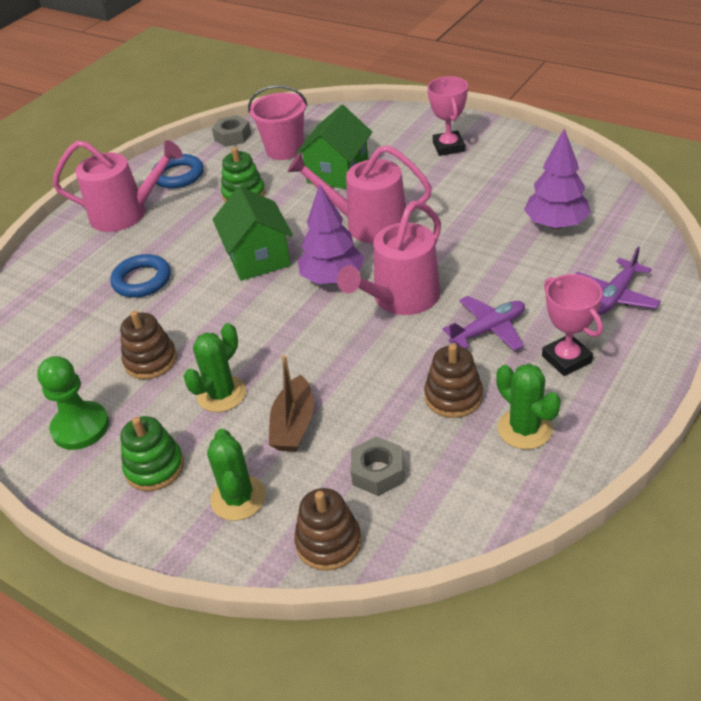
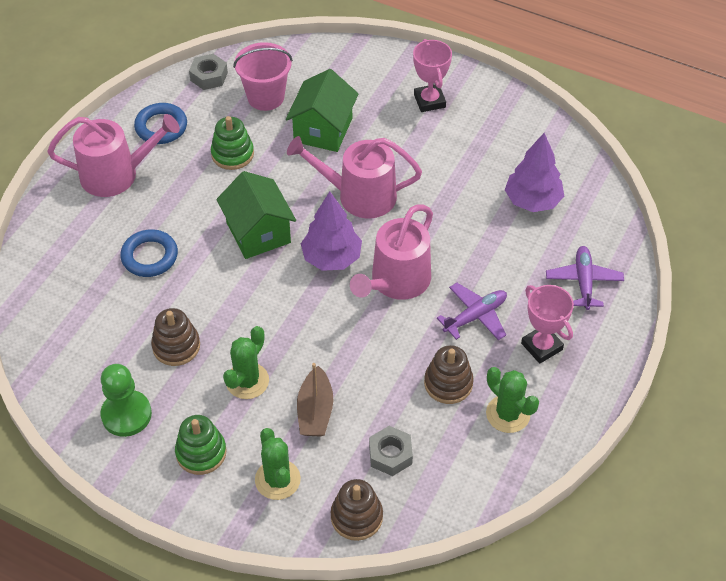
camera: 10 degrees left, 10 degrees up
(615, 295) = (583, 281): purple plane -> purple plane turned 150 degrees clockwise

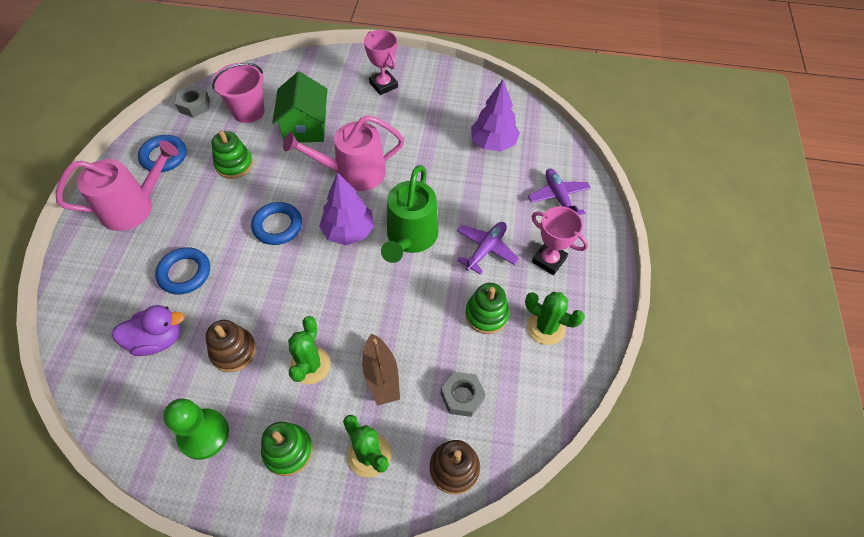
camera: 20 degrees left, 5 degrees up
(106, 315) = (158, 339): none -> purple duck
(258, 232) = (277, 226): green house -> blue ring
(396, 281) = (410, 237): pink watering can -> green watering can
(448, 383) = (486, 314): brown stacking toy -> green stacking toy

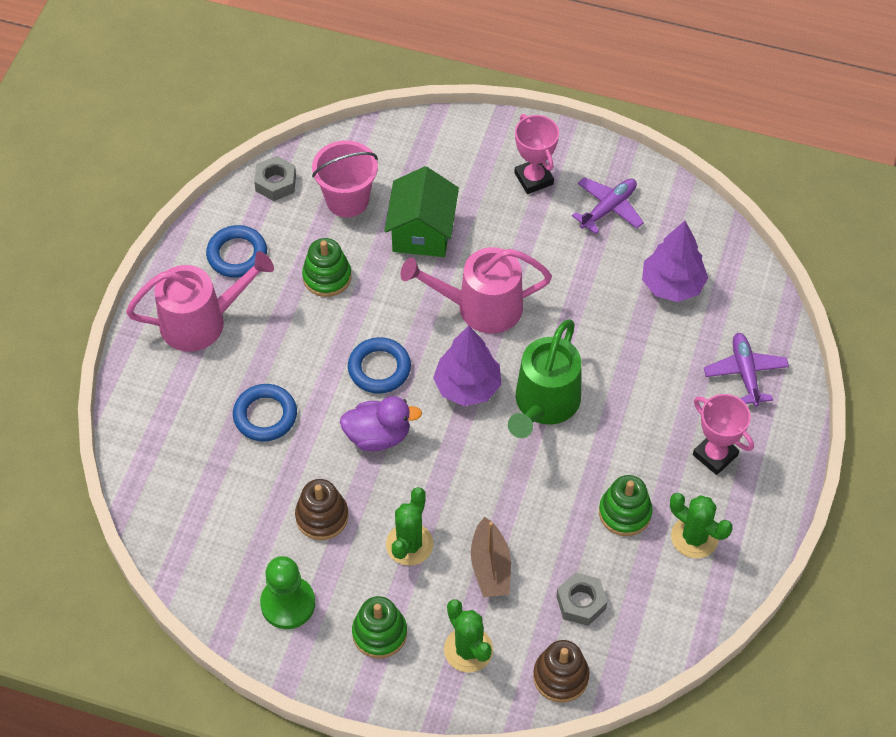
camera: 10 degrees right, 0 degrees up
(158, 339) = (235, 492): purple duck -> purple duck (378, 436)
(486, 249) = (637, 431): purple plane -> purple plane (608, 208)

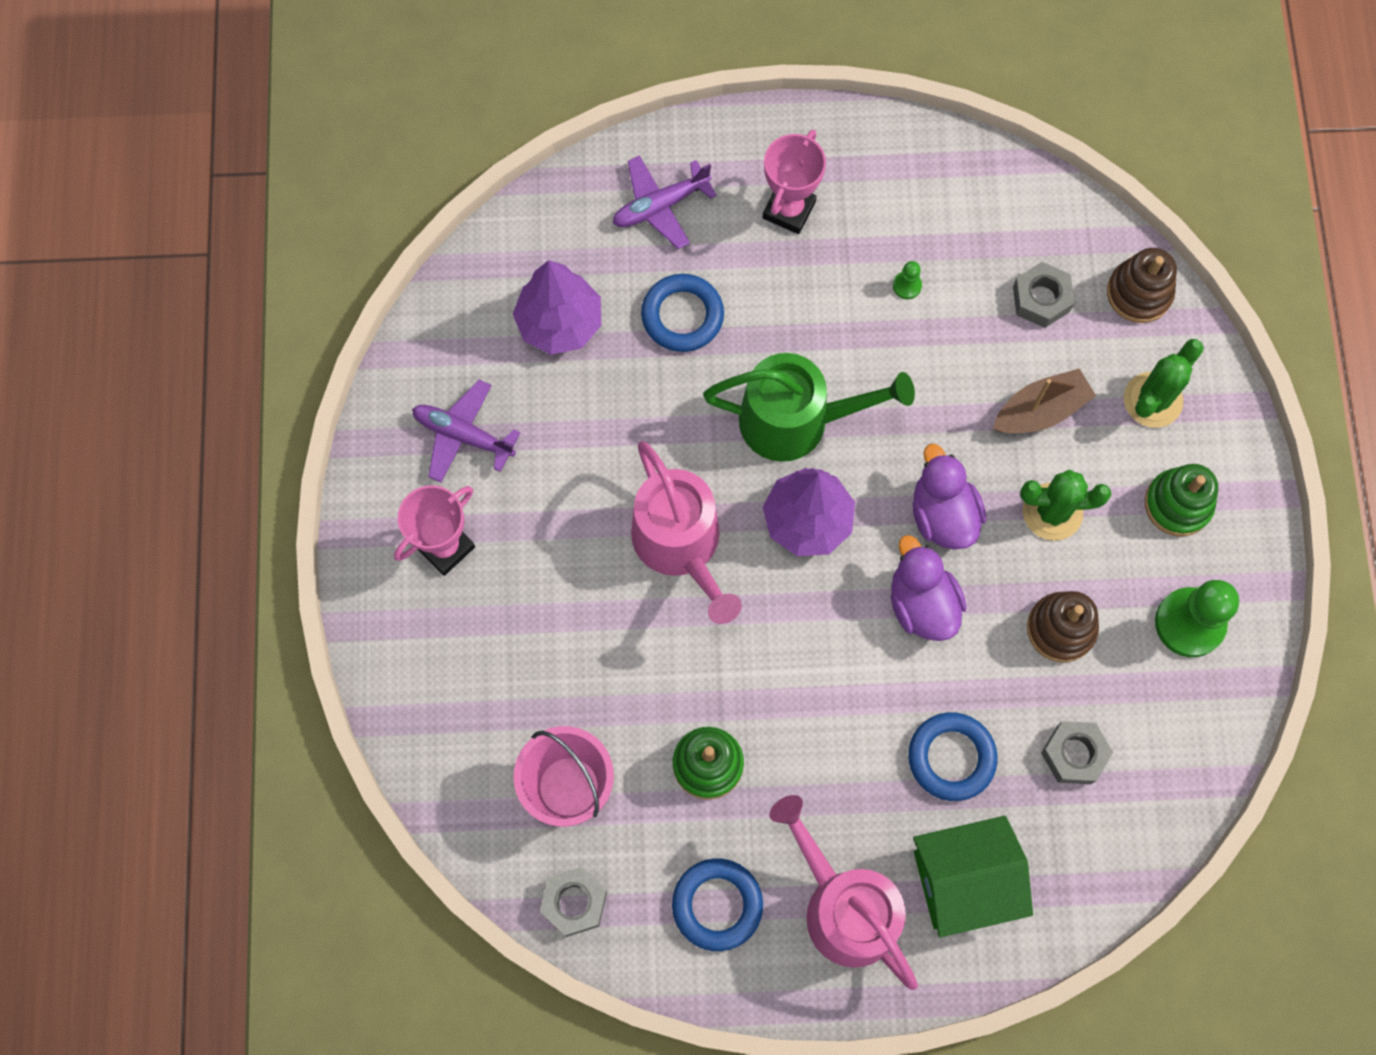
camera: 110 degrees left, 15 degrees up
(232, 491) = (1074, 754): none -> grey nut
(379, 368) = (824, 639): blue ring -> blue ring (682, 316)
(422, 232) = (587, 664): green house -> green house (963, 881)
(437, 472) = (942, 514): none -> purple duck
(625, 513) = (907, 286): green stacking toy -> green pawn
(694, 537) = (906, 203): green cactus -> none

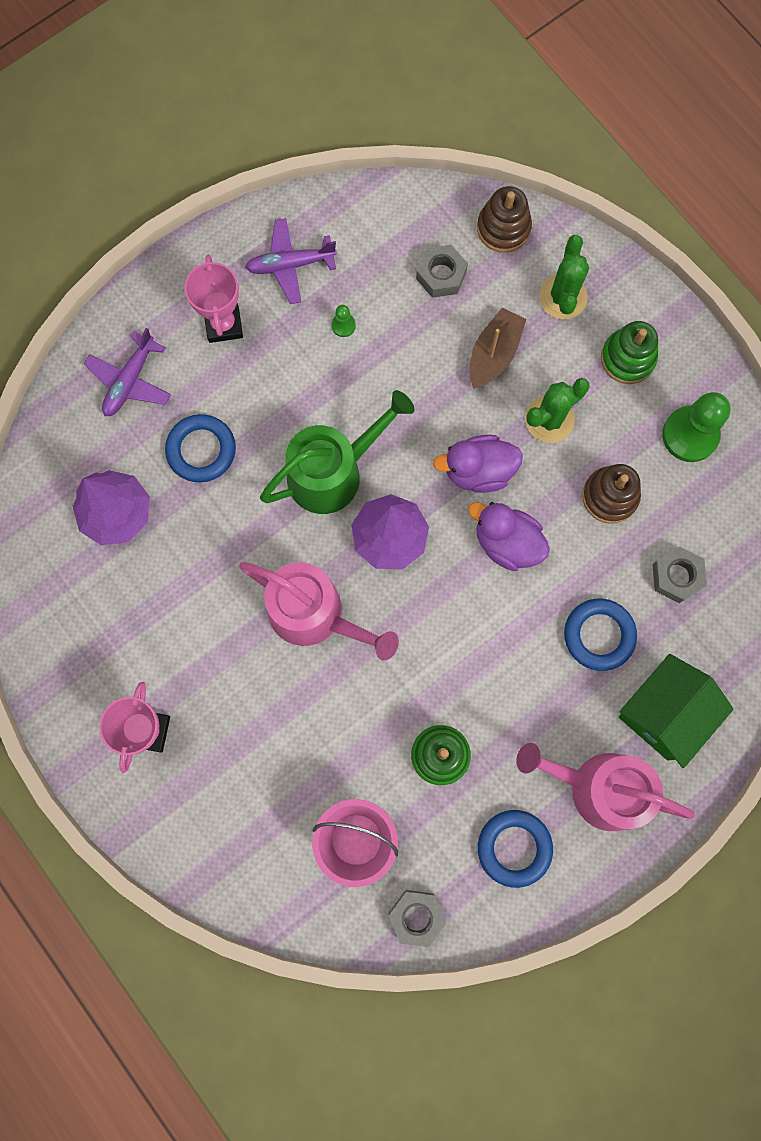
camera: 35 degrees left, 5 degrees up
(463, 435) = (104, 641): purple plane -> purple plane (290, 265)
(942, 514) = (478, 471): purple duck -> purple duck turned 45 degrees counterclockwise

